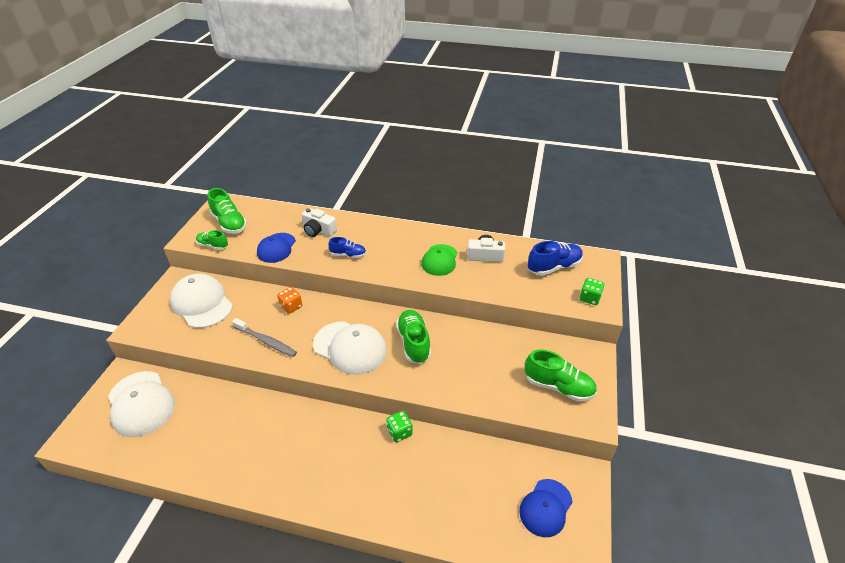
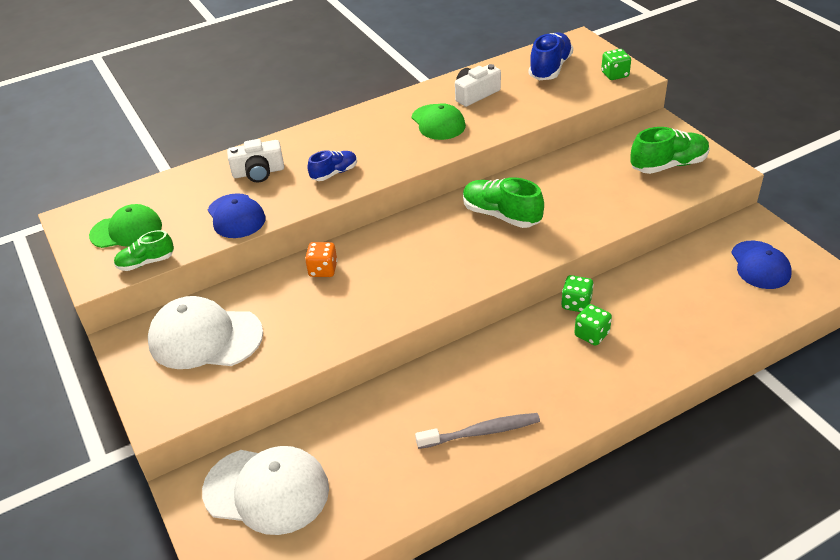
camera: 40 degrees left, 0 degrees up
(229, 223) = (126, 230): green shoe -> green cap
(266, 341) = (348, 315): grey toothbrush -> grey toothbrush (481, 432)
(350, 347) = (447, 260): white cap -> none
(380, 459) = (591, 334): none -> green dice

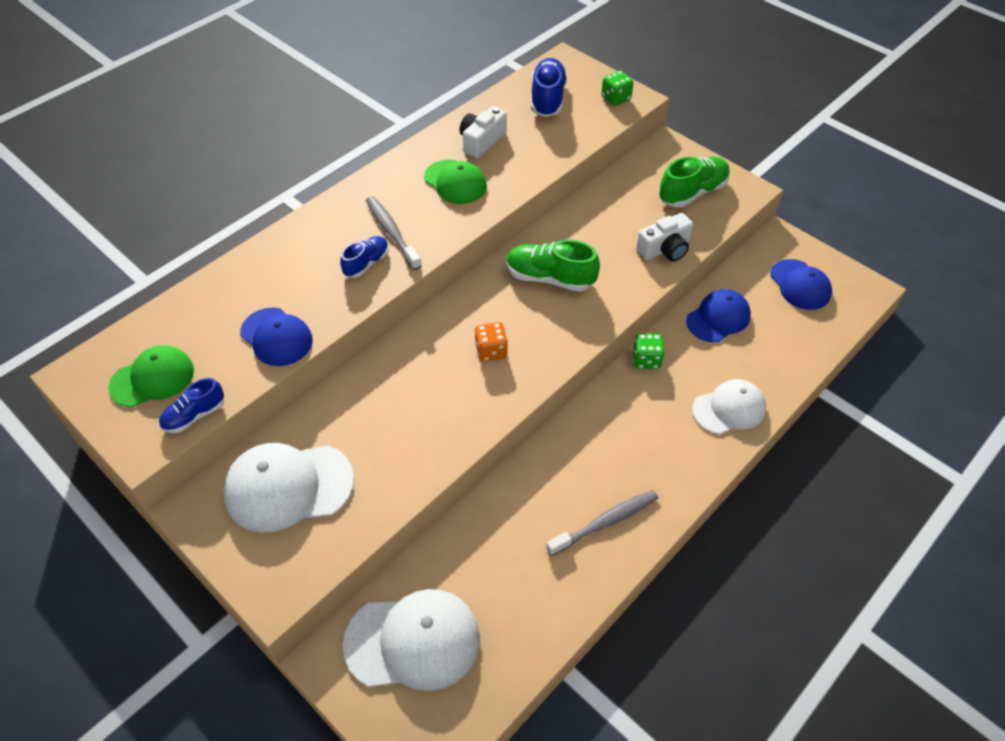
camera: 20 degrees left, 10 degrees up
(146, 262) = (194, 416): green shoe -> blue shoe
(258, 172) = (279, 276): white camera -> white camera (665, 249)
(323, 270) = (387, 377): orange dice -> orange dice (491, 351)
(366, 153) = (392, 232): none -> grey toothbrush
(591, 334) = (672, 391): green dice -> none
(643, 359) = (729, 409): none -> white cap
(663, 280) = (718, 318): none -> blue cap

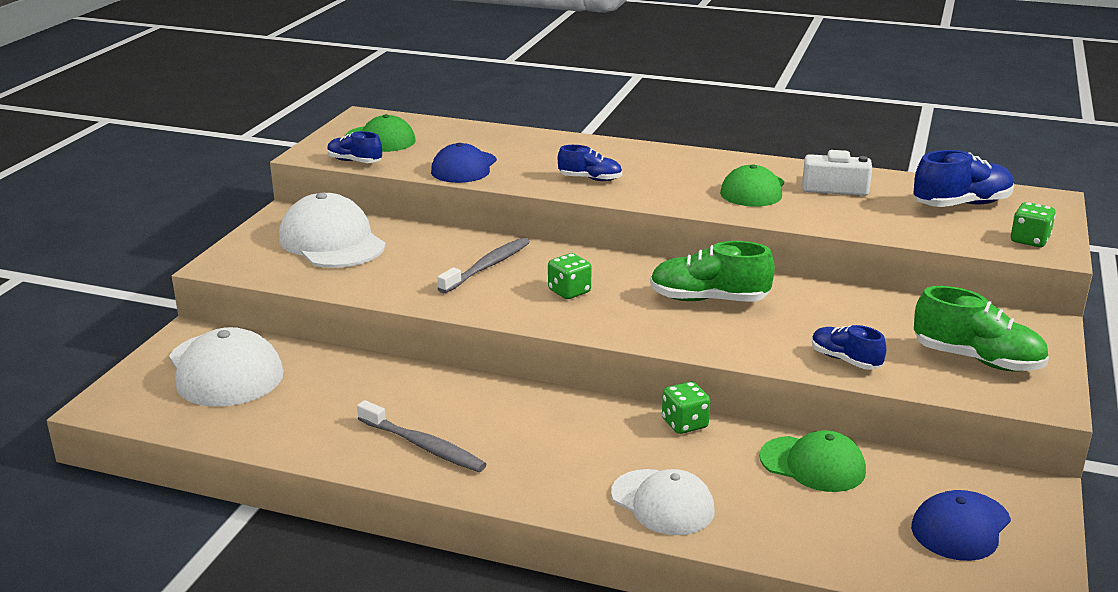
camera: 65 degrees right, 25 degrees down
(392, 232) = (643, 179): grey toothbrush -> grey toothbrush (487, 266)
(491, 351) = (569, 291): orange dice -> green dice
(550, 278) = (708, 300): green shoe -> green shoe turned 75 degrees counterclockwise
(665, 249) = (845, 360): white camera -> blue shoe
(718, 318) = (812, 464): blue cap -> green cap

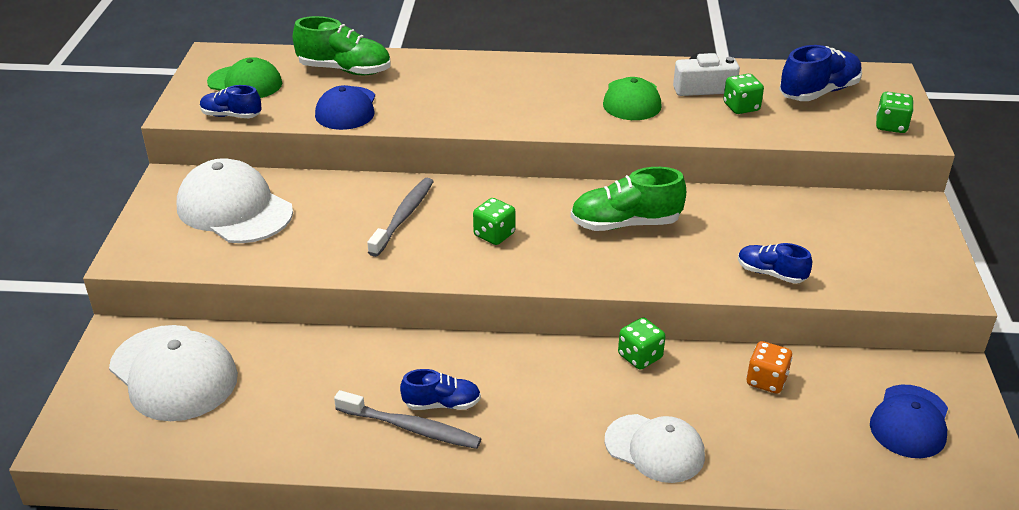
camera: 15 degrees left, 10 degrees up
(590, 179) = (476, 107): blue shoe -> blue shoe (442, 404)
(812, 464) = (766, 380): green cap -> orange dice
(867, 208) = (741, 107): none -> green dice
(977, 360) = (879, 254): green shoe -> green shoe (345, 70)

